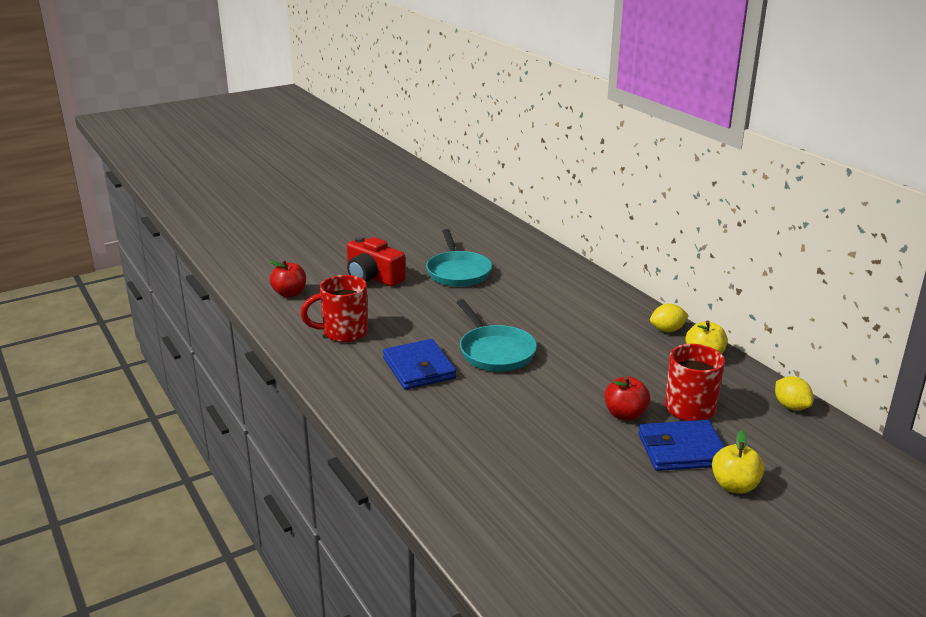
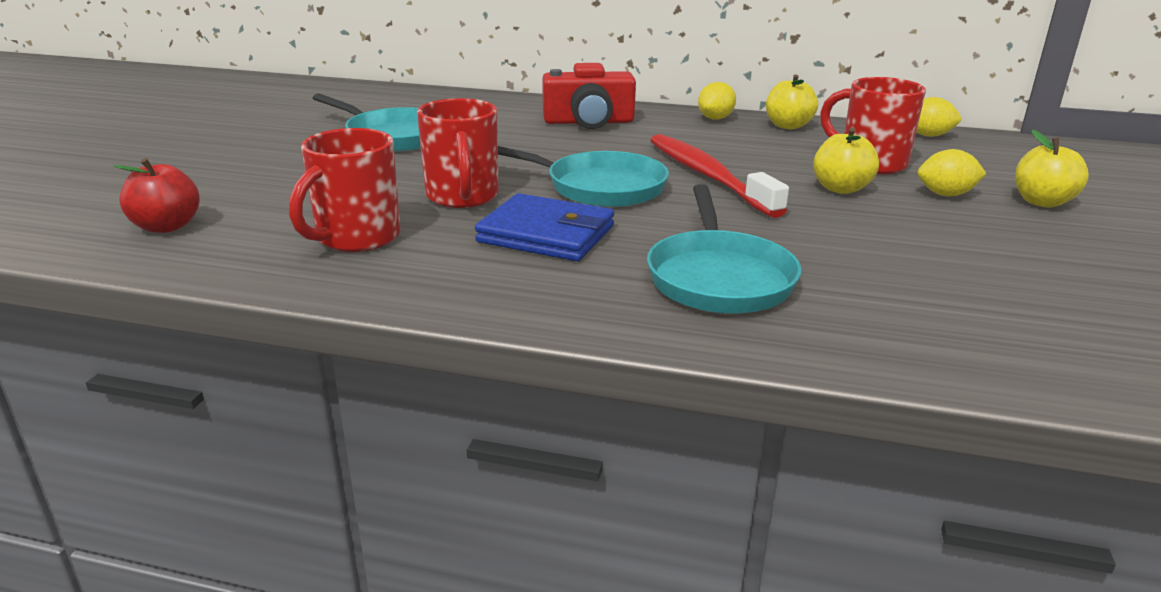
camera: 45 degrees left, 0 degrees up
(373, 277) = (280, 171): red camera -> red camera (588, 122)
(422, 329) = (462, 197): none -> red mug
(446, 429) = (719, 278): none -> turquoise pan
(567, 370) = (707, 176): none -> red toothbrush
(625, 414) = (840, 189): red apple -> yellow apple
(682, 450) = (945, 194): blue wallet -> yellow lemon

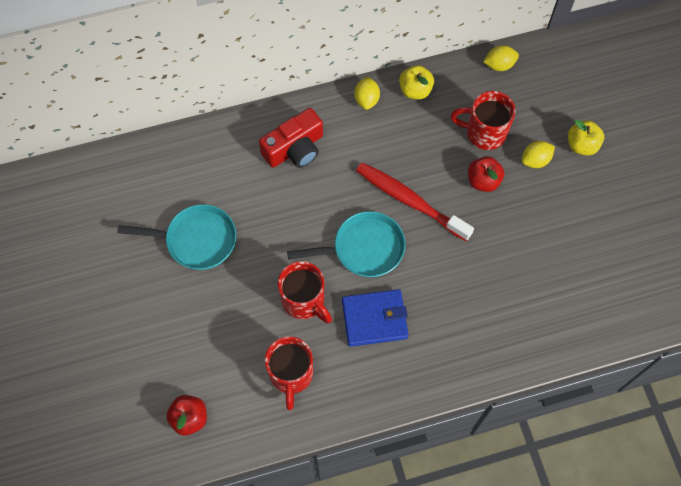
camera: 30 degrees left, 40 degrees up
(719, 278) = (472, 318): turquoise pan -> none
(840, 189) = (483, 181): yellow apple -> red apple

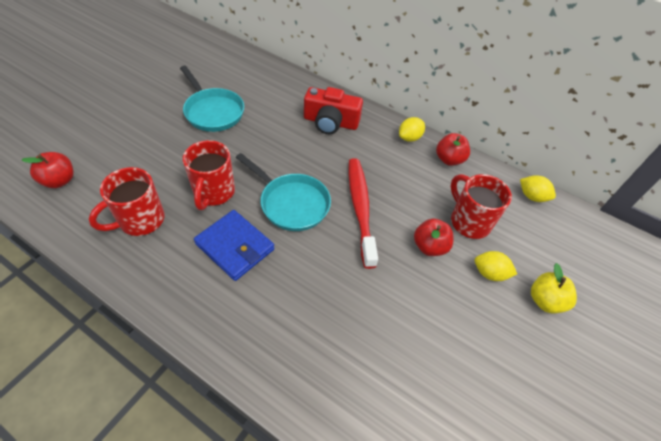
camera: 45 degrees right, 15 degrees down
(415, 90) = (449, 159): yellow apple -> red apple

